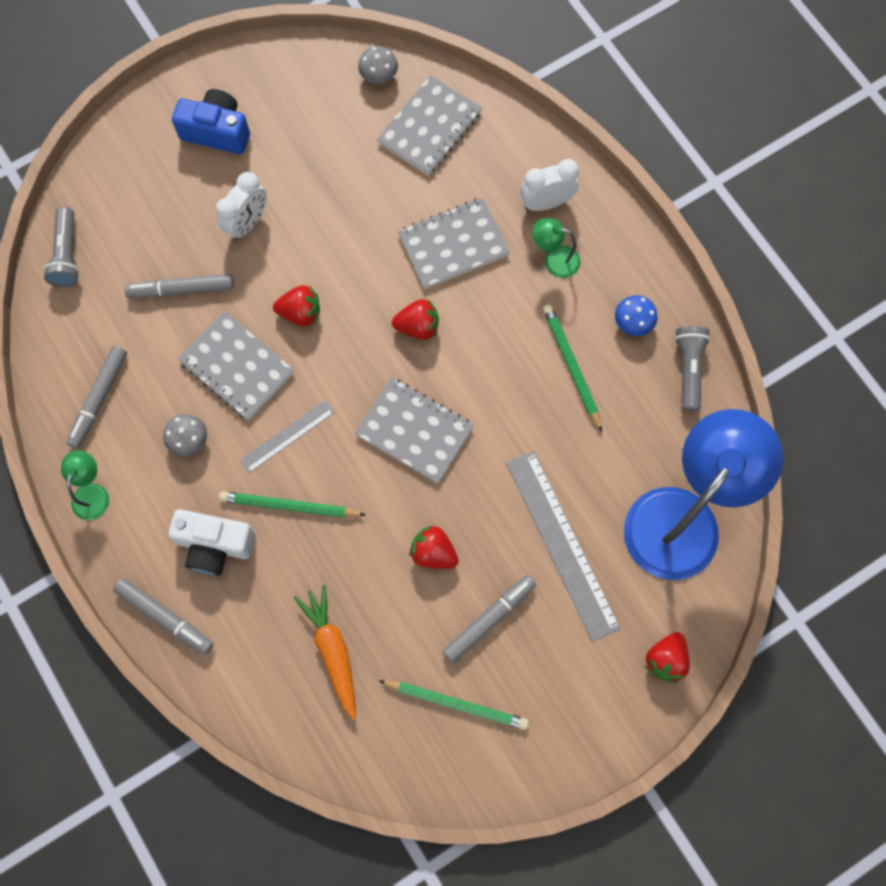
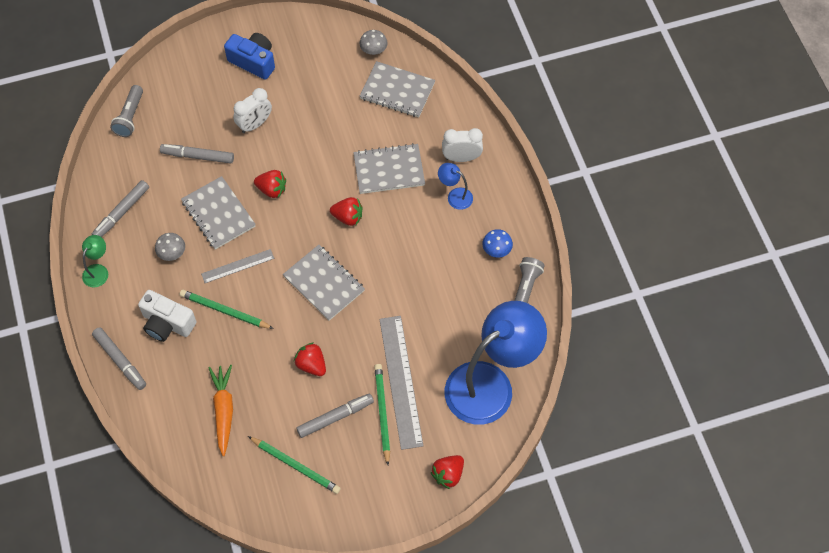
camera: 15 degrees right, 10 degrees down
(429, 127) = (397, 91): grey notebook -> grey notebook turned 60 degrees clockwise
(554, 260) = (455, 196): green lamp -> blue lamp
(571, 366) = (444, 268): green pencil -> green pencil (382, 413)

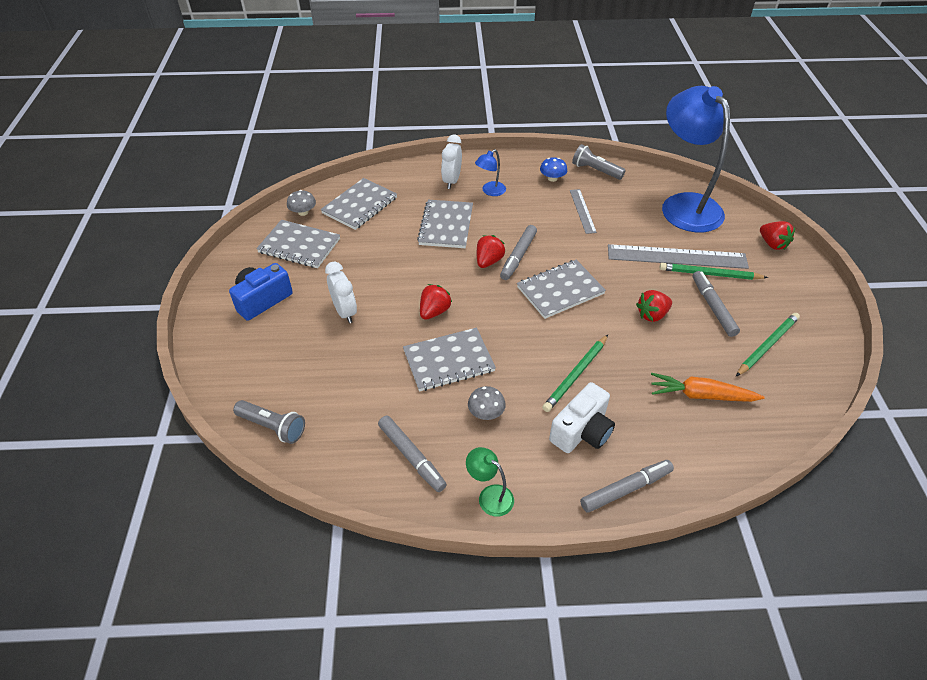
camera: 75 degrees left, 15 degrees down
(198, 156) = (363, 368): grey marker -> grey marker (518, 256)
(238, 266) = (521, 355): grey ruler -> grey ruler (582, 211)
(326, 63) = (299, 246): none -> grey notebook

